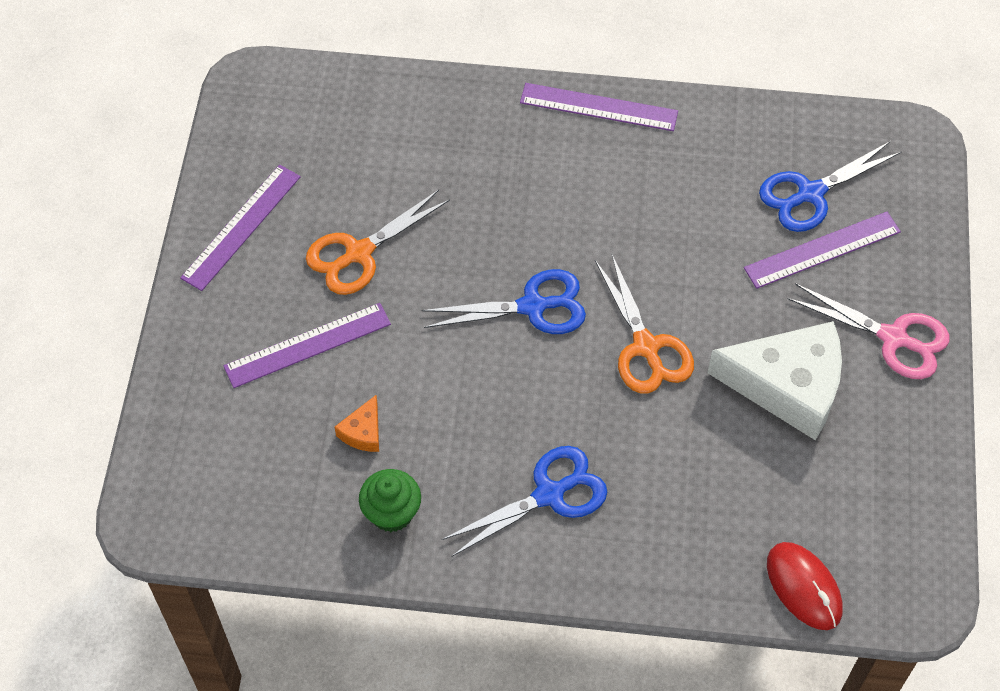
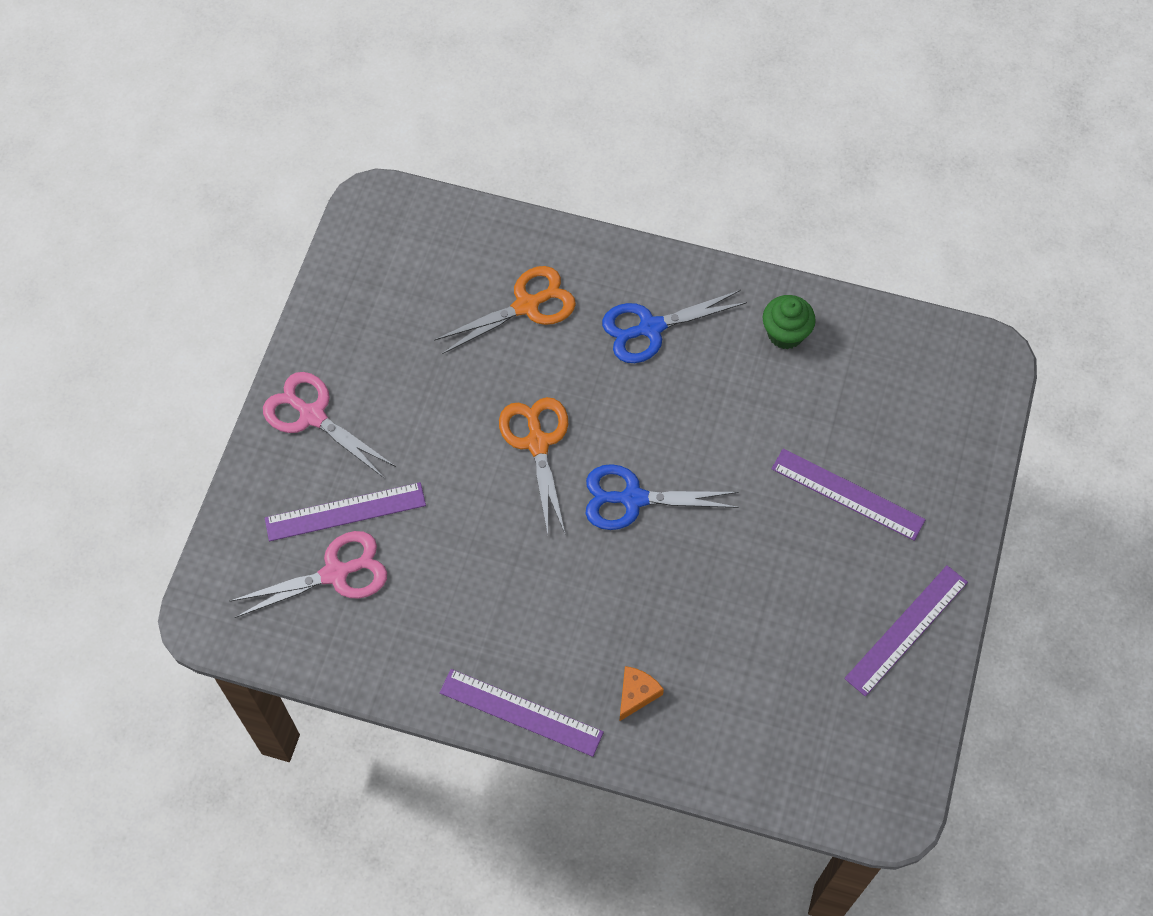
camera: 170 degrees left, 5 degrees up
(307, 345) = (847, 494): purple ruler -> purple ruler turned 45 degrees clockwise
(359, 253) = (791, 581): orange scissors -> orange scissors (526, 306)
(363, 432) = (803, 405): orange cheese -> orange cheese (636, 694)
(788, 386) = (421, 387): white cheese -> none
(804, 587) = (462, 226): red mouse -> none
(810, 193) = (335, 574): blue scissors -> pink scissors

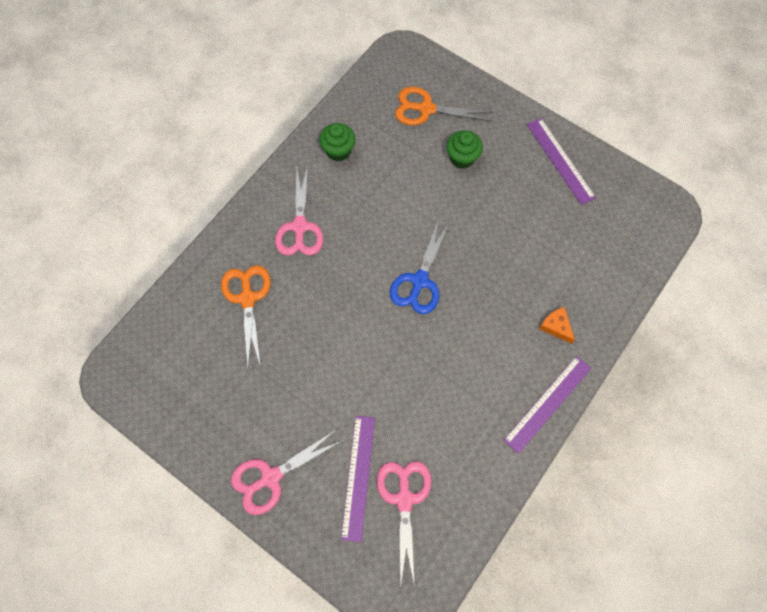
camera: 70 degrees left, 5 degrees up
(537, 443) = (356, 327): orange scissors -> orange scissors (426, 109)
(651, 328) = (300, 226): blue scissors -> pink scissors
(847, 494) = (462, 158): purple ruler -> green cupcake

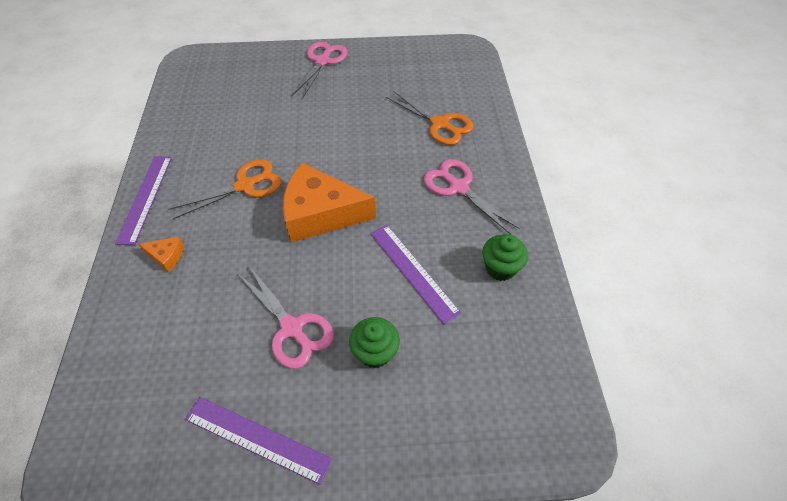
camera: 140 degrees right, 15 degrees down
(358, 477) = (266, 88): purple ruler -> purple ruler (413, 271)
(404, 499) = (225, 95): pink scissors -> pink scissors (292, 328)
(419, 281) = (320, 214): blue scissors -> orange cheese
(426, 109) = (465, 382): orange scissors -> orange scissors (245, 186)

